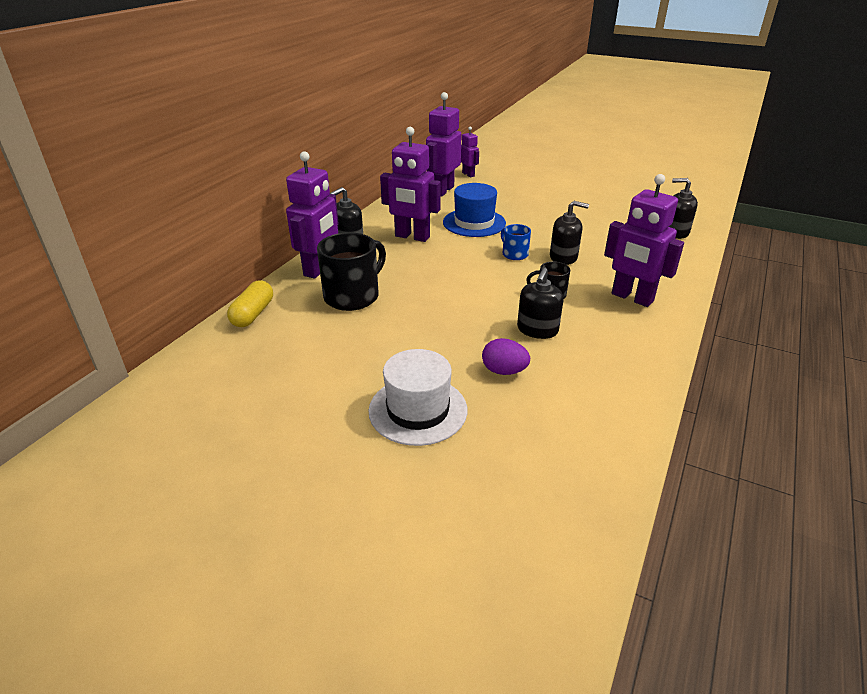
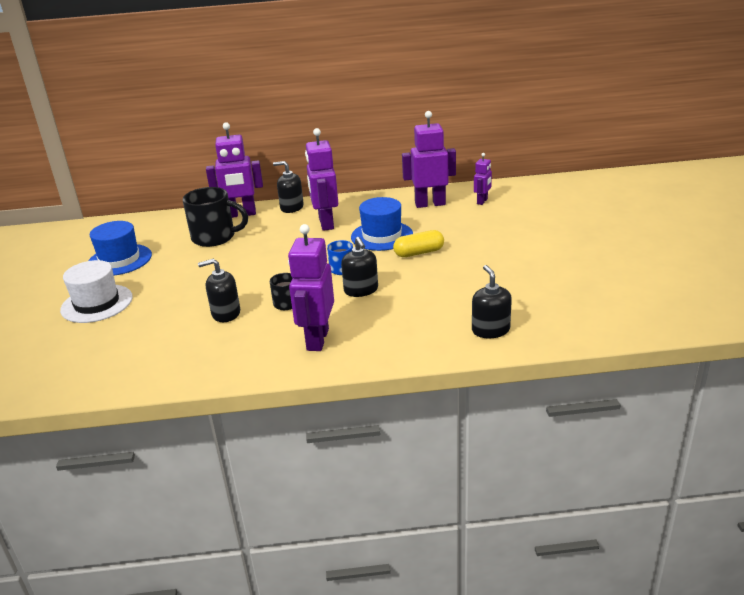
camera: 60 degrees right, 5 degrees down
(253, 314) = (166, 219): yellow capsule -> yellow capsule (419, 253)
(317, 370) = (119, 260): none -> blue hat
(504, 371) = (160, 317): purple egg -> none

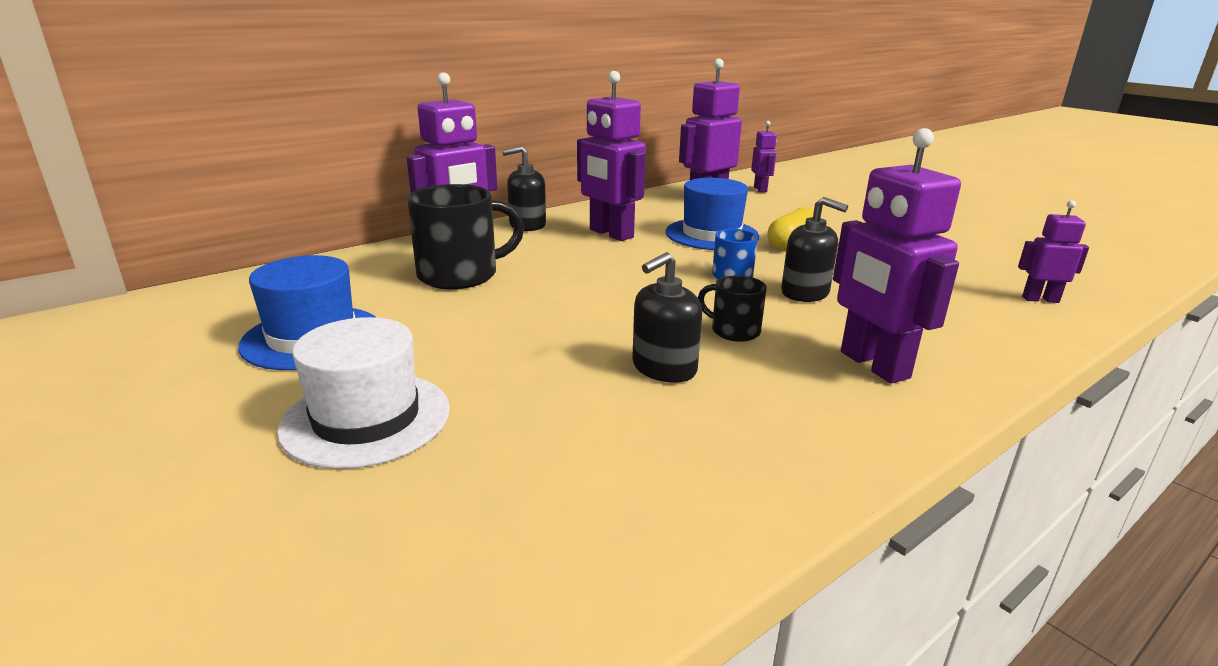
camera: 35 degrees left, 5 degrees down
(490, 330) = (1040, 299): black soap dispenser -> purple robot

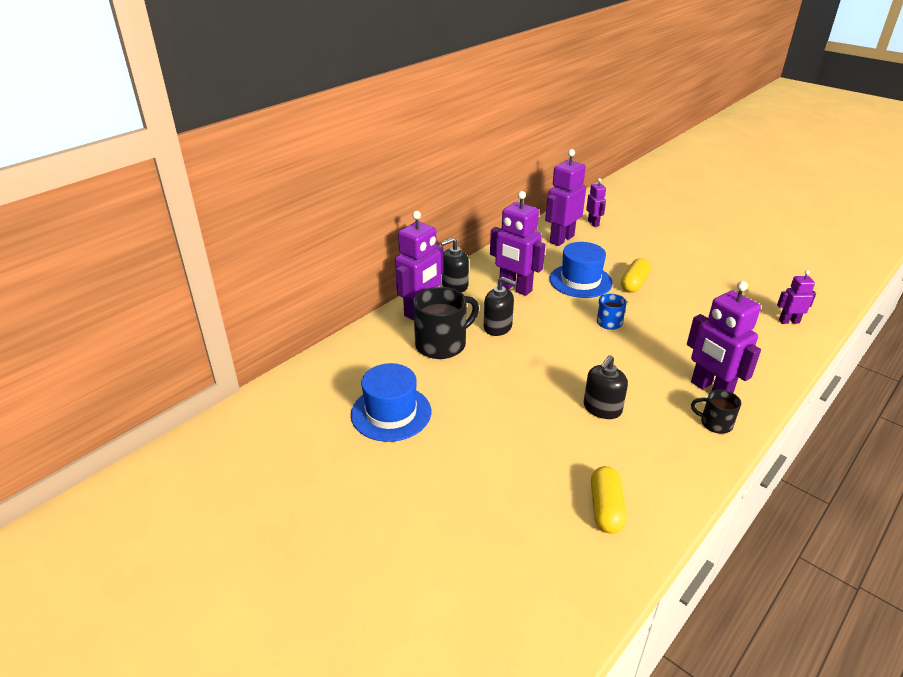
camera: 10 degrees left, 10 degrees up
(366, 418) = (466, 468): white hat -> none
(583, 513) = (605, 508): none -> yellow capsule
(734, 331) = (628, 373): black mug -> black mug (715, 423)
(805, 293) = (657, 333): black soap dispenser -> black soap dispenser (498, 327)

